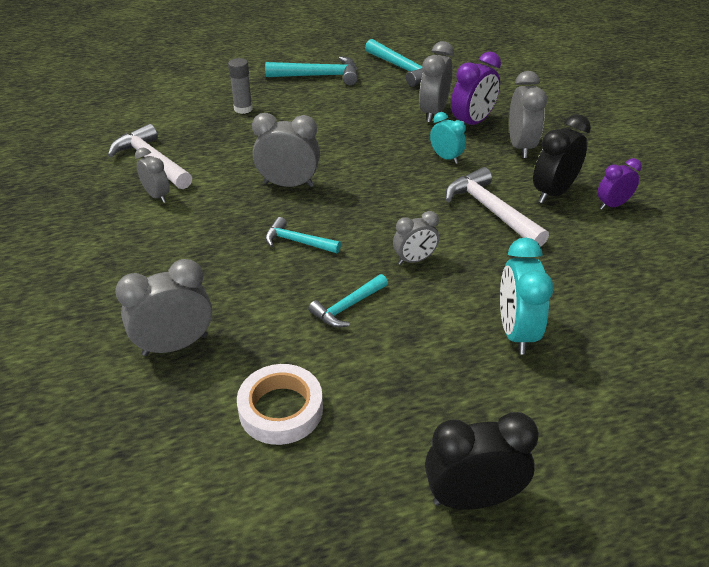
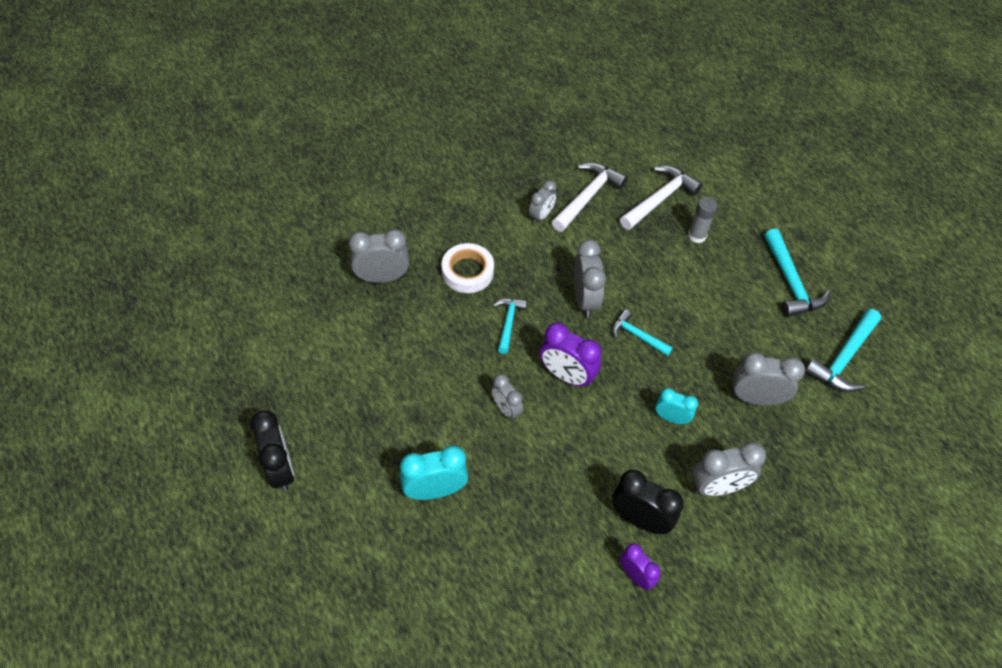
camera: 75 degrees right, 15 degrees up
(175, 345) = (382, 278): grey clock -> grey clock turned 60 degrees counterclockwise
(281, 409) = (336, 350): white tape -> white tape (467, 271)
(348, 307) = (440, 371): turquoise hammer -> turquoise hammer (637, 336)
(446, 158) = (671, 418): turquoise clock -> turquoise clock turned 105 degrees counterclockwise
(472, 123) = (749, 437): purple clock -> purple clock (566, 376)
(491, 210) = (593, 464): white hammer -> white hammer (659, 199)

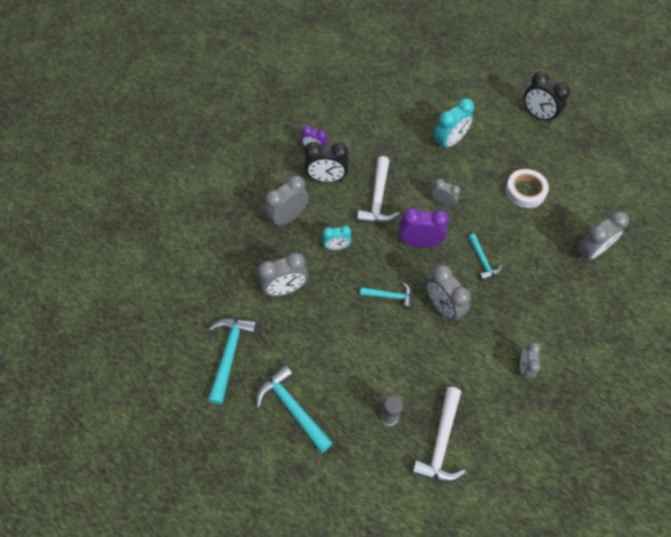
camera: 155 degrees right, 5 degrees up
(467, 271) = (539, 286): white tape -> white tape (525, 191)
(587, 197) = (501, 409): white hammer -> white hammer (378, 199)

